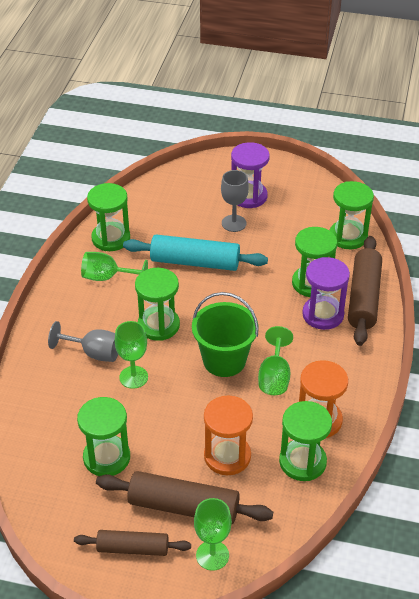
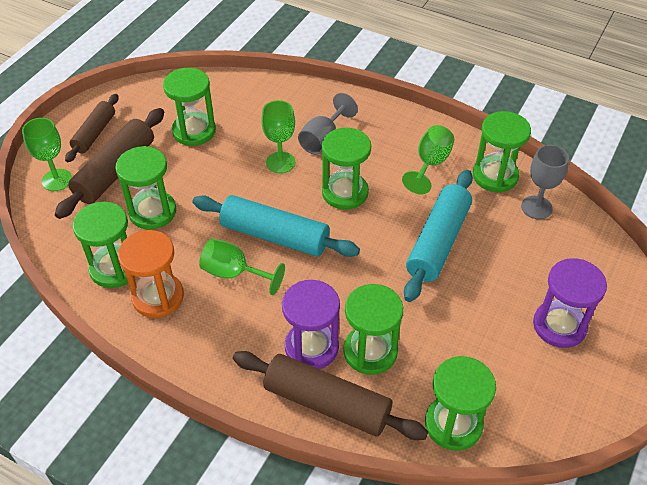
camera: 105 degrees right, 5 degrees up
(224, 360) = (274, 236): green bucket -> turquoise rolling pin
(227, 456) = (152, 212): orange hourglass -> green hourglass
(234, 223) = (504, 296): grey goblet -> grey goblet (536, 207)

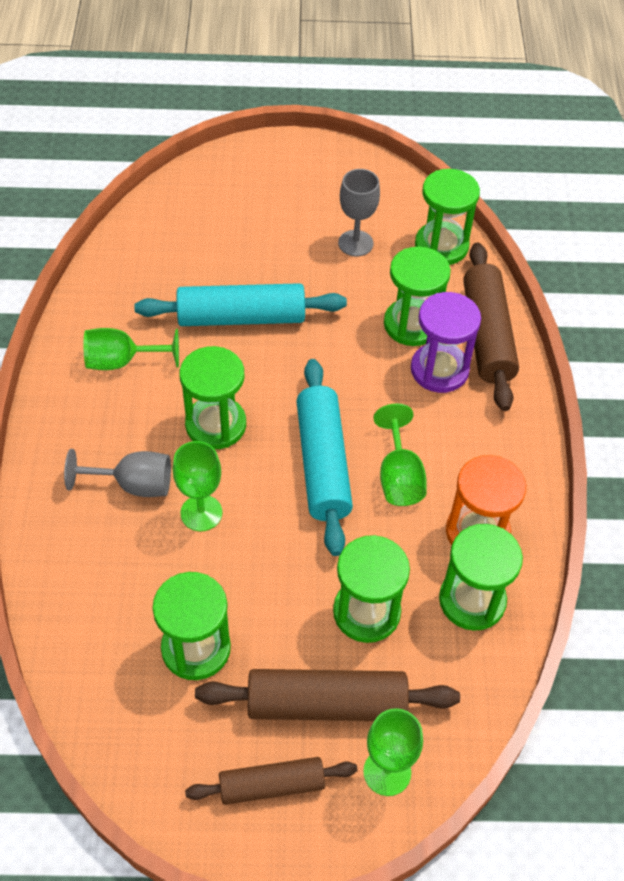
camera: 120 degrees left, 5 degrees up
(495, 176) = (111, 299): green hourglass -> none
(536, 207) = (142, 254): grey goblet -> grey goblet (355, 243)
(559, 326) = (289, 204): purple hourglass -> none

